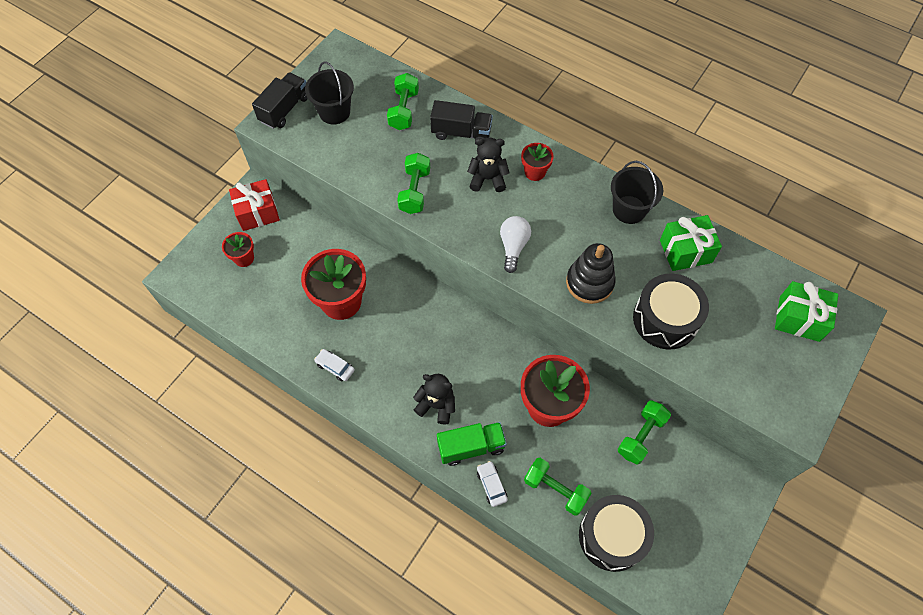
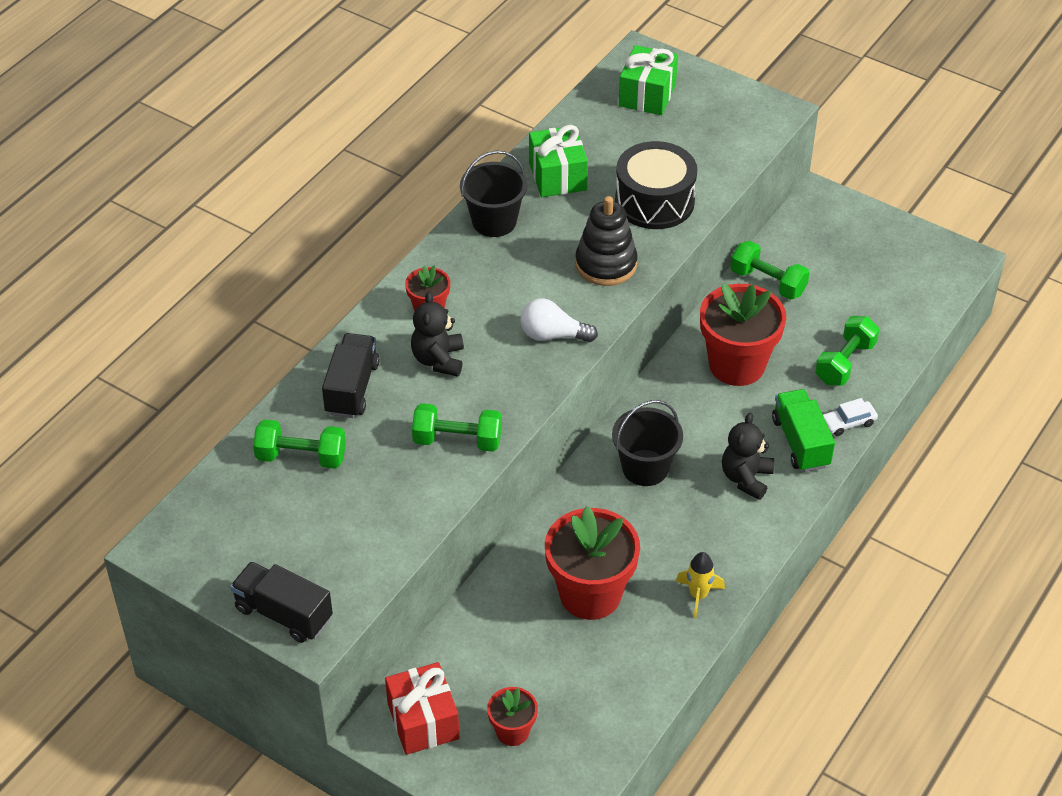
camera: 90 degrees left, 15 degrees down
(334, 112) = (296, 545): black bucket -> black bucket (645, 468)
(335, 367) = (698, 595): white car -> yellow rocket
(612, 536) = (893, 316): black drum -> none

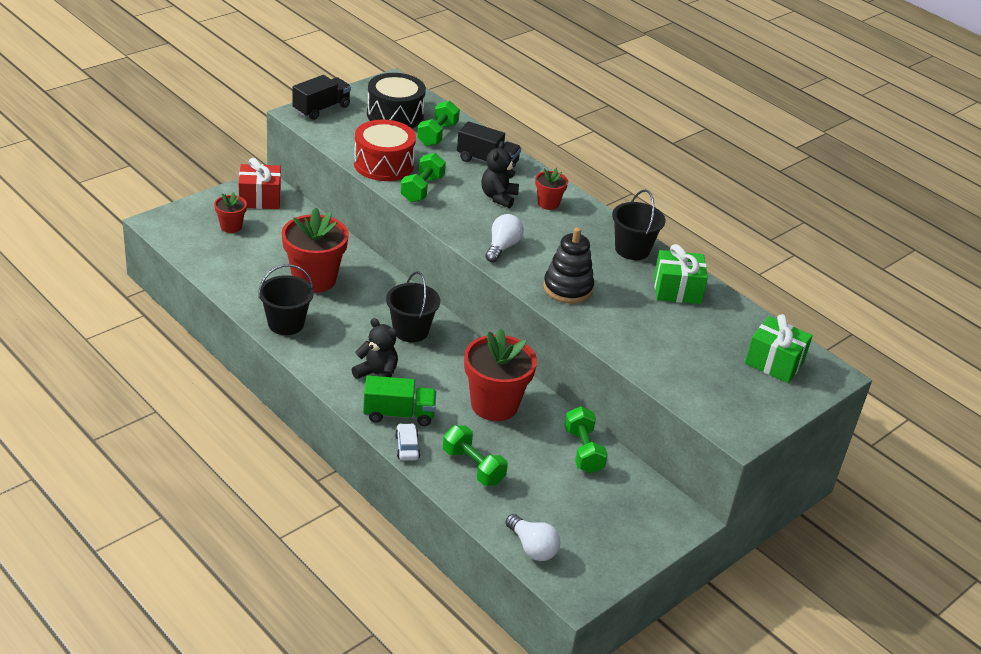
camera: 100 degrees right, 10 degrees down
(413, 496) = (384, 164): none -> red drum
(438, 360) = (498, 197): black teddy bear -> black teddy bear turned 90 degrees counterclockwise
(654, 201) = (633, 330): black drum -> black drum (395, 115)
(698, 595) = (286, 323): yellow rocket -> black bucket
(768, 282) = (583, 451): green dumbbell -> green dumbbell turned 60 degrees counterclockwise
(927, 298) = (532, 547): none -> white light bulb

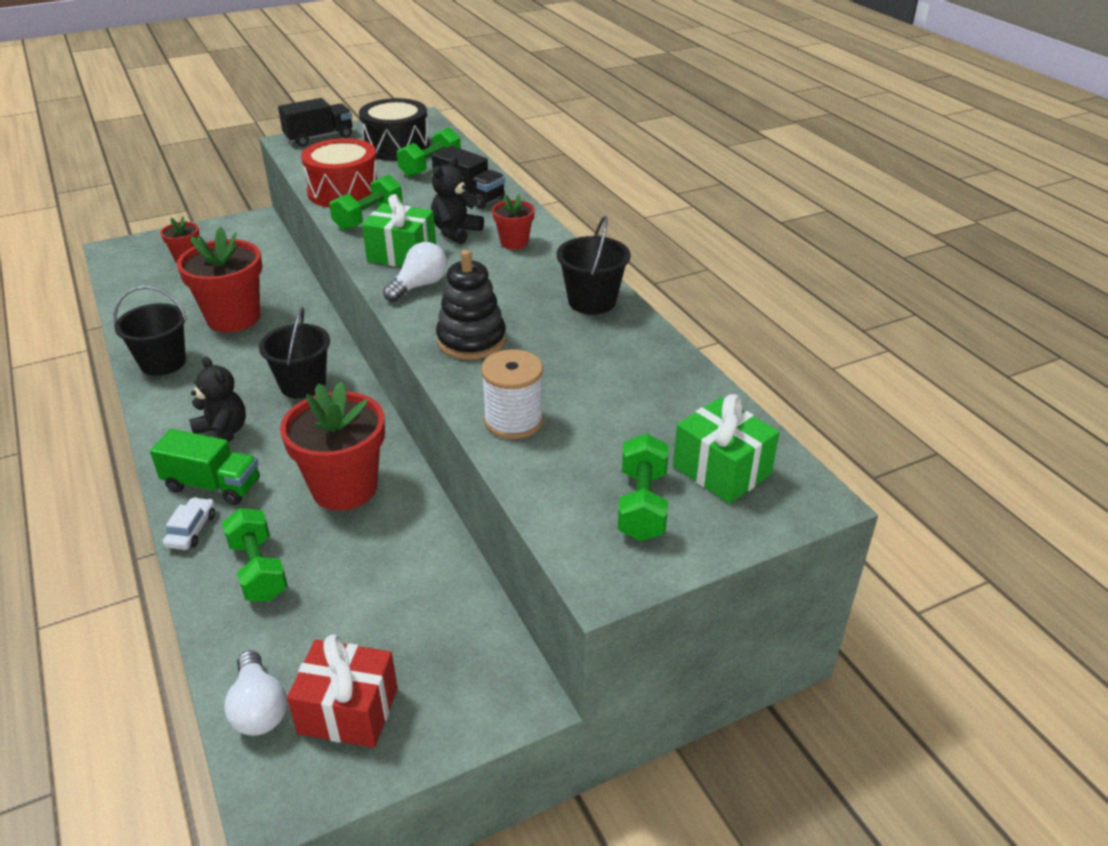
camera: 20 degrees right, 0 degrees up
(260, 199) = (240, 234): red gift -> red gift (348, 711)
(583, 451) = (426, 567): green dumbbell -> green dumbbell (642, 505)
(631, 344) = (513, 421): none -> white spool
(677, 290) = (625, 356): green gift -> green gift (402, 254)

